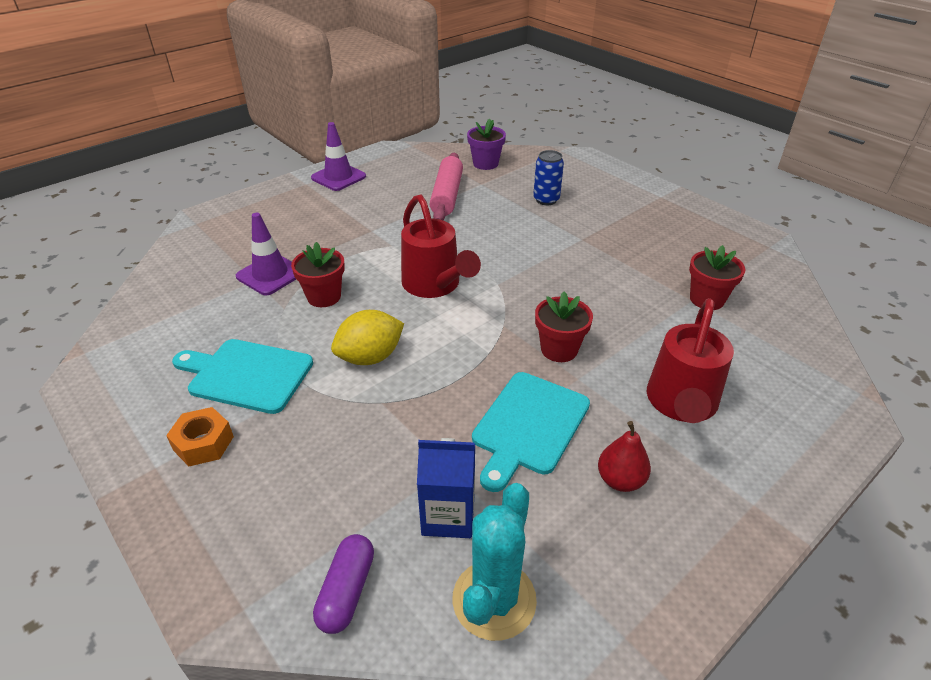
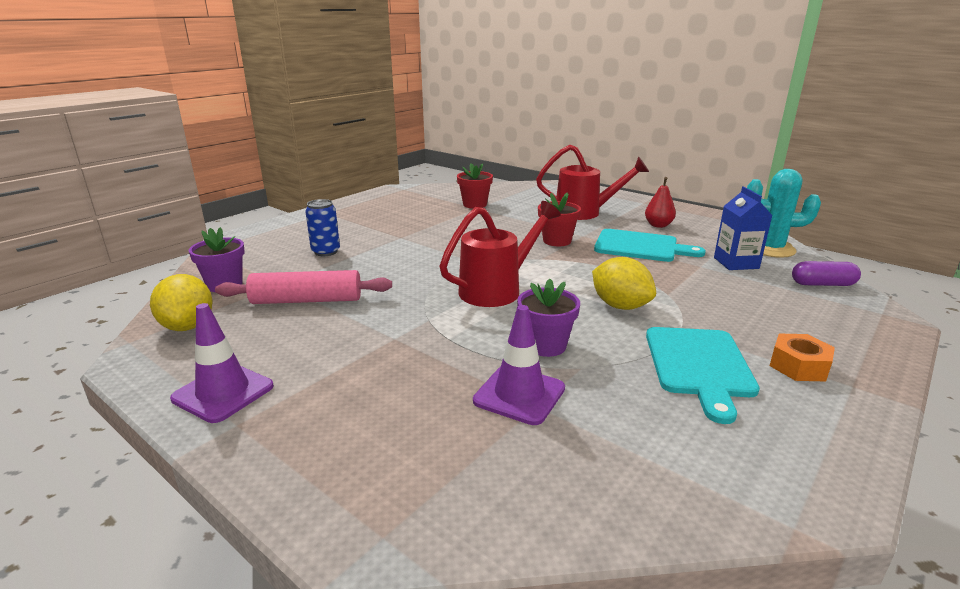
camera: 100 degrees left, 15 degrees down
(324, 297) = (546, 345): red flower pot -> purple flower pot
(424, 159) = (188, 326): none -> yellow lemon

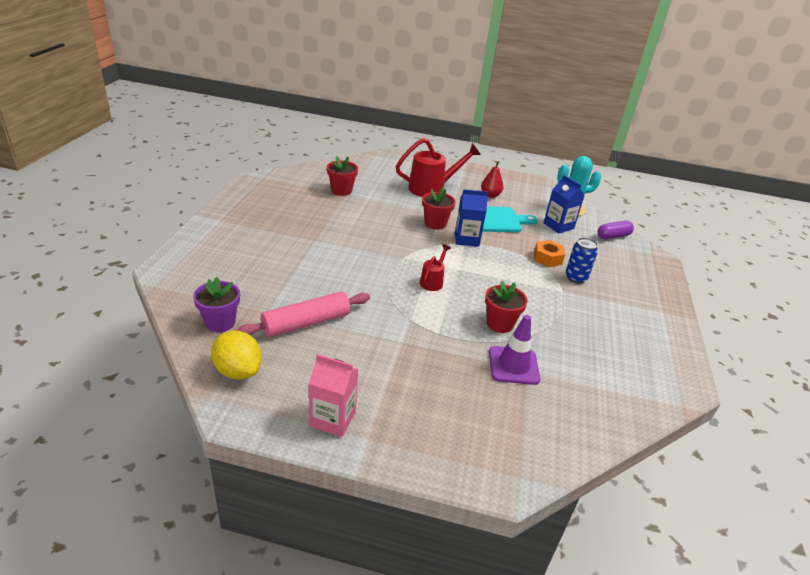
camera: 30 degrees left, 10 degrees up
(223, 392) = (332, 419): purple traffic cone -> pink carton
(326, 252) = (269, 268): blue can -> blue can (576, 278)
(497, 289) = (433, 281): red watering can -> red watering can, size x0.52
(546, 345) = (500, 324): purple flower pot -> red flower pot
(584, 259) = (466, 239): none -> blue carton
(620, 306) = (518, 279): yellow lemon -> none
(699, 365) = (589, 317): turquoise cutting board -> none
(798, 366) = (634, 305): orange nut -> orange nut (547, 258)

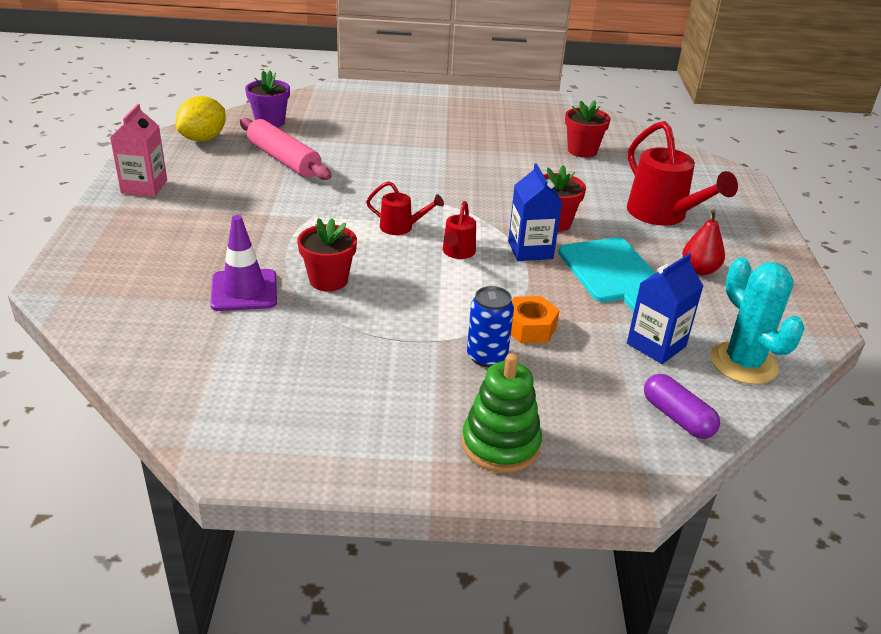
camera: 80 degrees right, 0 degrees up
(468, 265) = (457, 253): none -> red watering can
(645, 289) = (500, 444): none -> green stacking toy

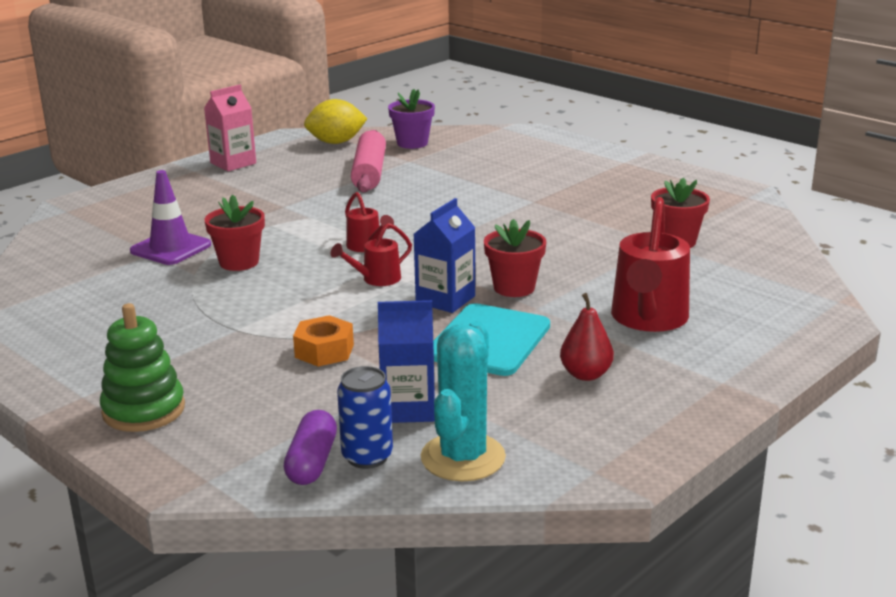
camera: 45 degrees right, 10 degrees down
(487, 356) = (250, 355): blue can -> blue can (367, 457)

